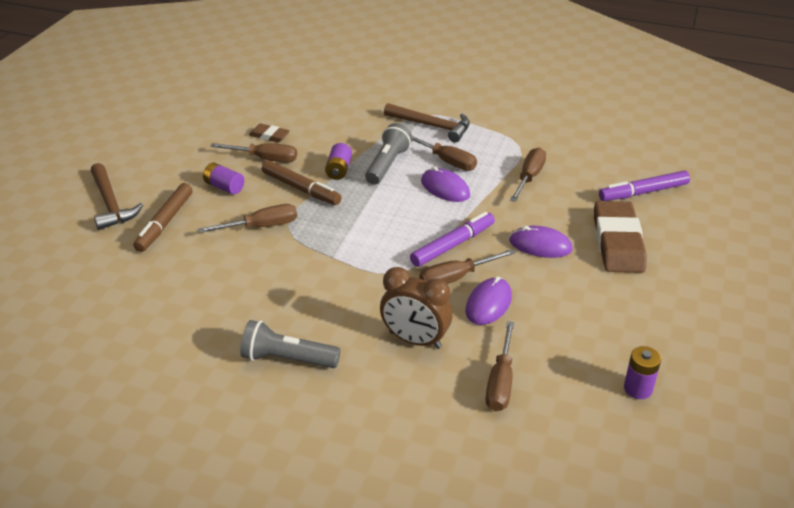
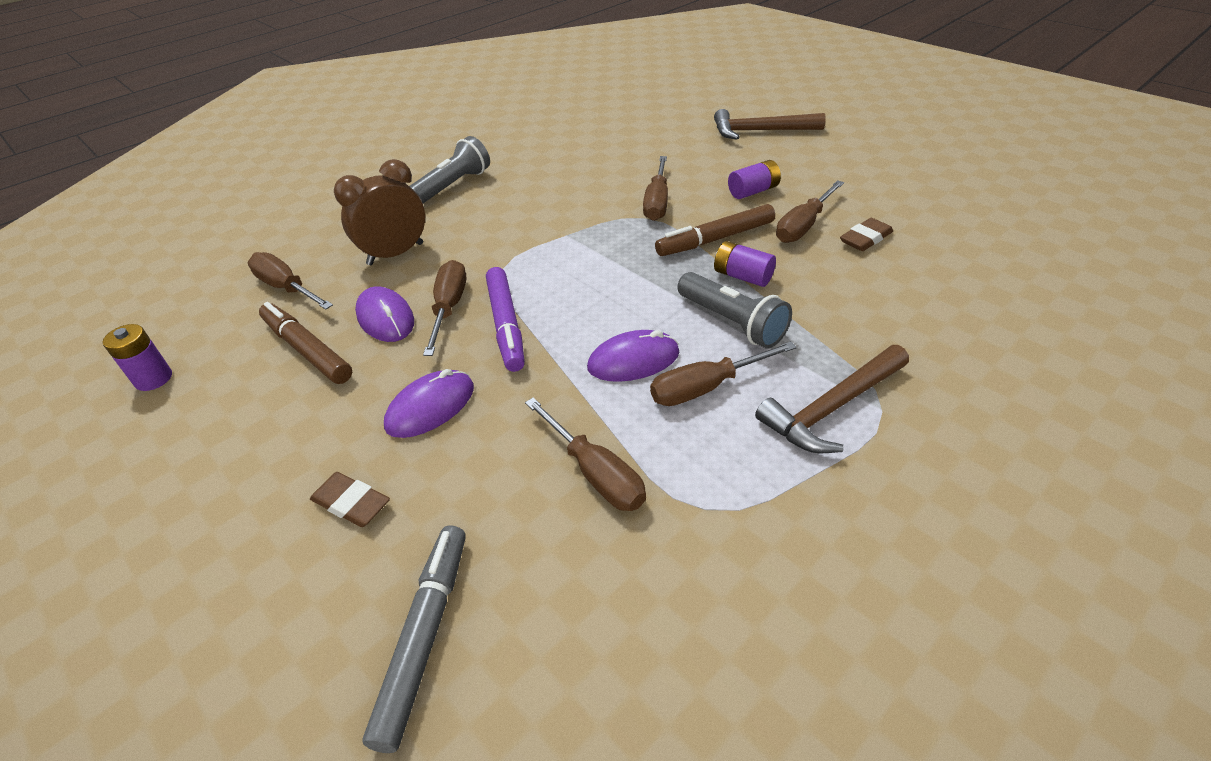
camera: 120 degrees right, 5 degrees up
(165, 223) = (706, 153): brown marker -> brown marker (307, 350)
(618, 242) = (351, 503): brown eraser -> brown eraser, size x0.49
(643, 192) = (424, 636): purple marker -> grey marker

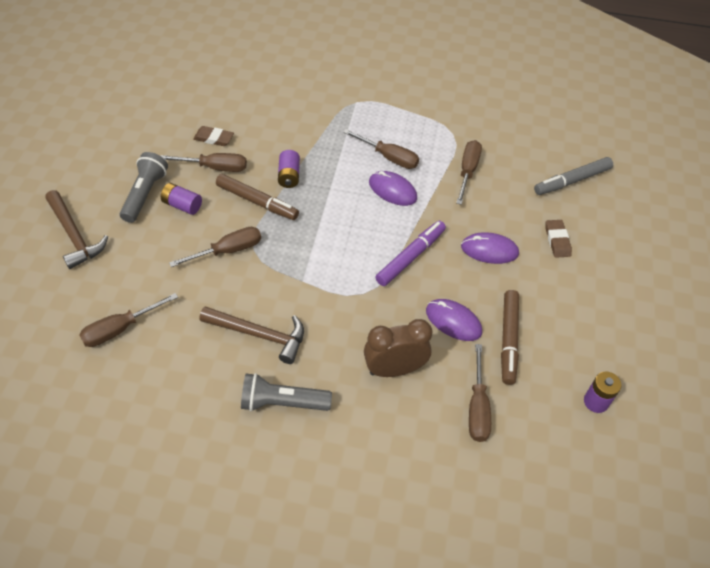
camera: 130 degrees left, 10 degrees up
(385, 318) = (453, 321): purple mouse -> purple mouse turned 75 degrees counterclockwise
(395, 254) = (394, 369): brown clock -> brown clock turned 150 degrees clockwise
(449, 308) = (419, 295): brown screwdriver -> brown screwdriver (120, 329)
(732, 322) = (334, 165): grey flashlight -> grey flashlight (145, 194)
(832, 408) = (368, 115): brown hammer -> brown hammer (259, 334)

